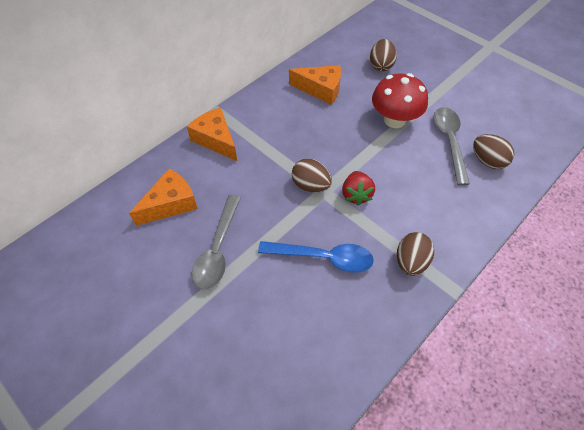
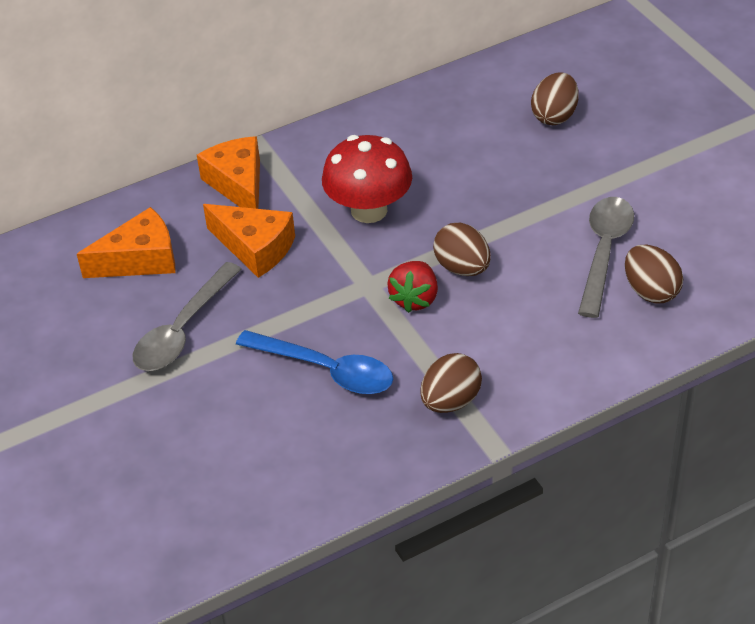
camera: 20 degrees right, 10 degrees down
(310, 186) = (352, 273): brown egg -> brown egg (462, 268)
(321, 89) = (434, 138): orange cheese -> orange cheese (255, 248)
(394, 120) = (531, 204): red mushroom -> red mushroom (369, 210)

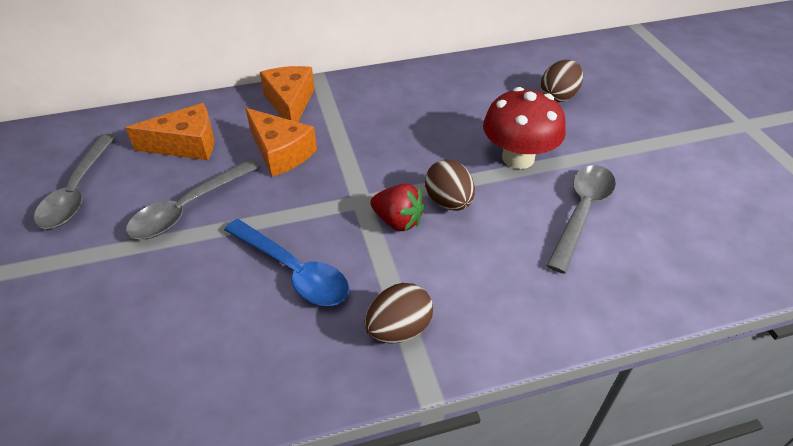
camera: 10 degrees right, 0 degrees up
(47, 336) = (78, 191): none -> grey spoon
(369, 210) = (385, 140): red mushroom -> red mushroom (518, 158)
(415, 299) = (398, 221): red strawberry -> red strawberry turned 90 degrees counterclockwise
(650, 291) = (621, 258): brown egg -> none

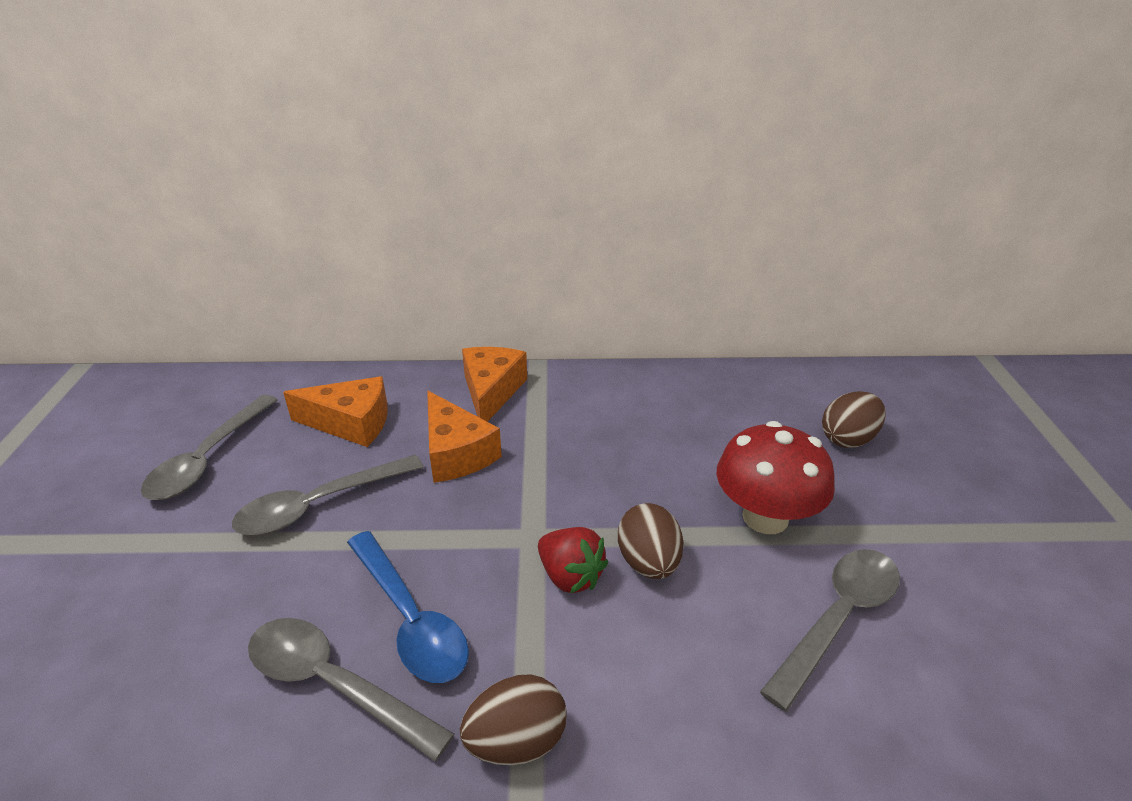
camera: 15 degrees right, 10 degrees down
(256, 324) = (334, 684): none -> grey spoon

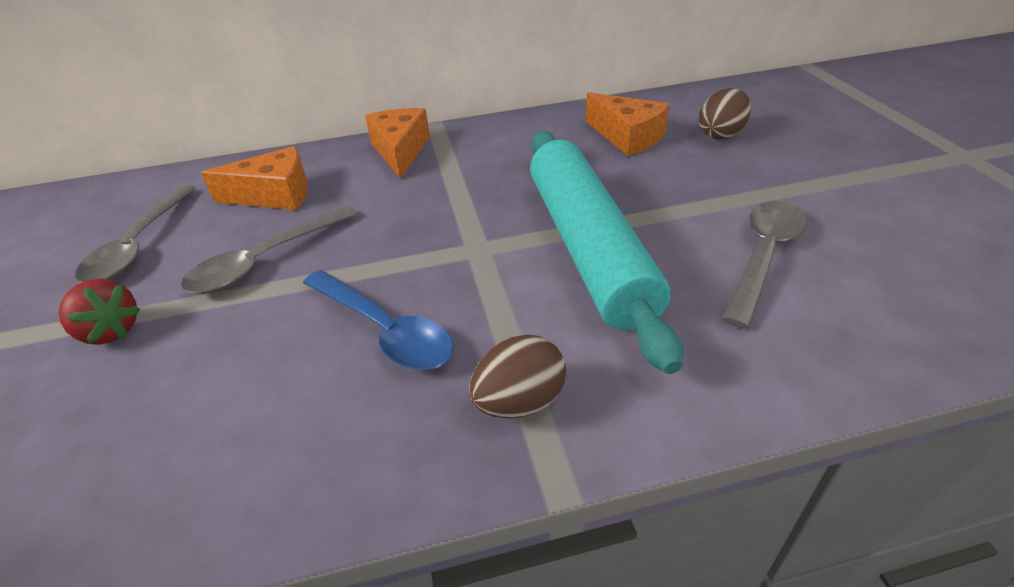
camera: 10 degrees left, 5 degrees up
(334, 684) = (327, 395): grey spoon -> none
(456, 453) = (383, 200): orange cheese -> orange cheese (627, 137)
(570, 576) = (522, 270): red strawberry -> red strawberry (111, 331)
(648, 562) = (588, 248): brown egg -> turquoise rolling pin
(765, 517) = (675, 198): red mushroom -> none

